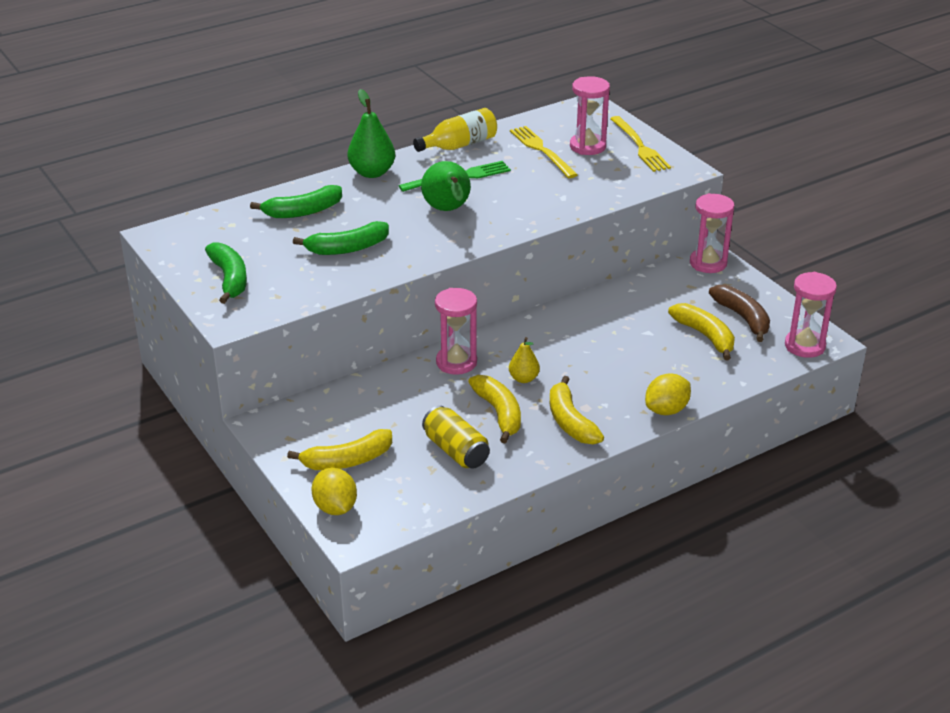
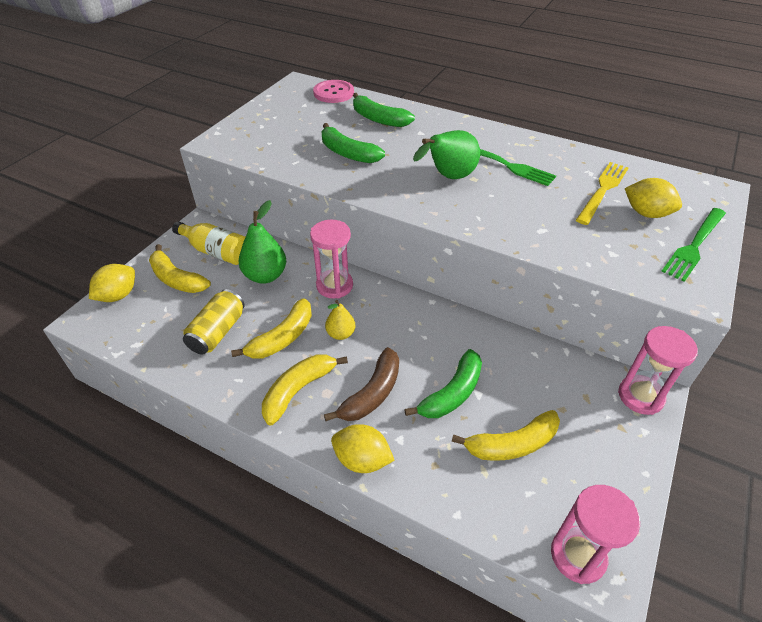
camera: 60 degrees right, 10 degrees up
(212, 220) = (333, 93): none -> pink button
(229, 279) = (267, 123): green banana -> green banana (452, 393)
(372, 172) = (463, 126): green pear -> green pear (265, 276)
(459, 145) = (553, 148): yellow bottle -> yellow bottle (216, 252)
(587, 146) = (646, 213): pink hourglass -> yellow lemon
(639, 146) = (694, 245): yellow fork -> green fork
(705, 336) = (512, 444): yellow banana -> yellow banana turned 45 degrees clockwise
(743, 318) = (575, 467): brown banana -> brown banana (372, 393)

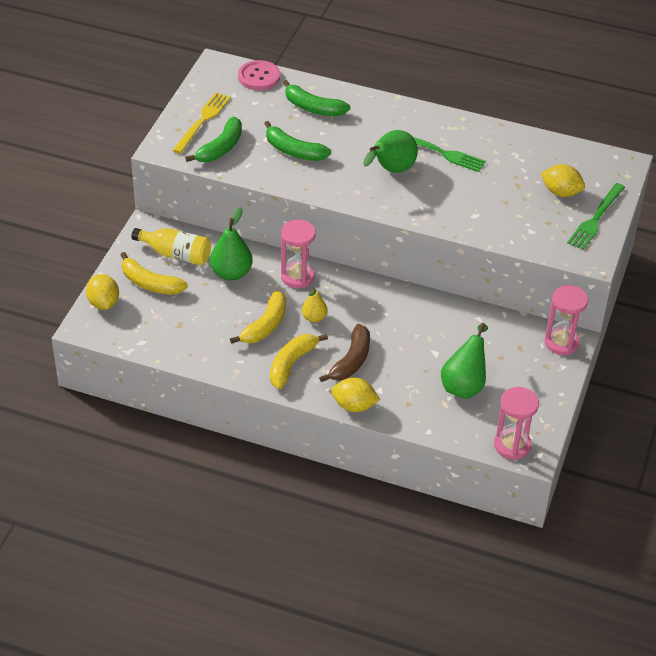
camera: 10 degrees left, 0 degrees up
(118, 295) = (103, 303): yellow lemon -> yellow lemon turned 45 degrees counterclockwise
(217, 332) = (207, 326): yellow can -> none
(452, 393) = (415, 354): green banana -> green banana (221, 148)
(512, 444) = (464, 385): yellow banana -> green pear
(602, 191) = (526, 173): yellow fork -> yellow fork (202, 121)

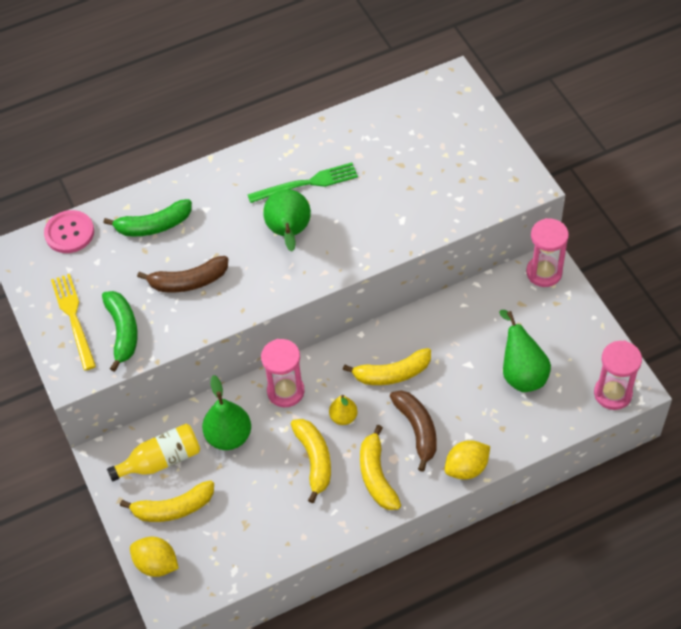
camera: 40 degrees left, 10 degrees up
(294, 151) = (189, 281): green banana -> brown banana
(377, 319) = (392, 374): none -> yellow banana
(561, 192) = (439, 144): yellow lemon -> none
(596, 218) = (490, 146): green fork -> none

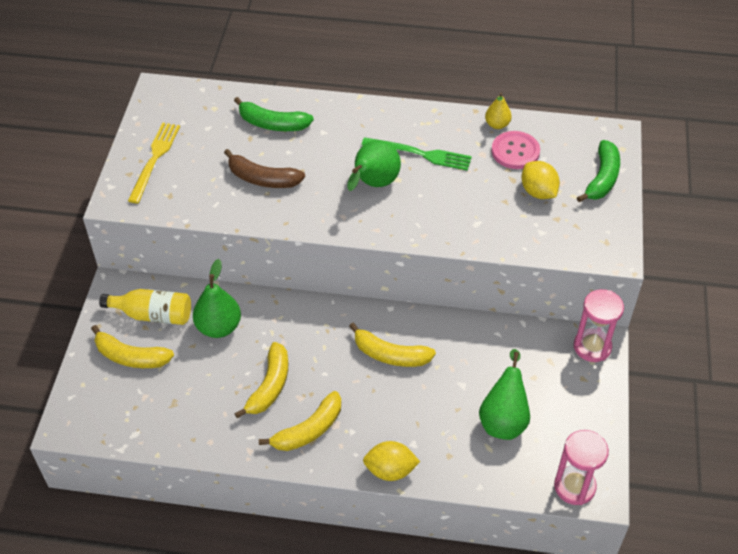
camera: 30 degrees right, 5 degrees down
(69, 233) = (206, 97): pink button -> pink button (515, 151)
(123, 331) = (181, 188): green banana -> green banana (602, 178)
(156, 564) = (82, 391): yellow lemon -> yellow lemon (538, 192)
(285, 391) = (292, 318): pink hourglass -> none
(343, 417) = (321, 366): yellow pear -> yellow pear (497, 124)
(376, 476) = (309, 430): yellow banana -> yellow banana turned 150 degrees counterclockwise
(417, 429) = (374, 412): brown banana -> none

